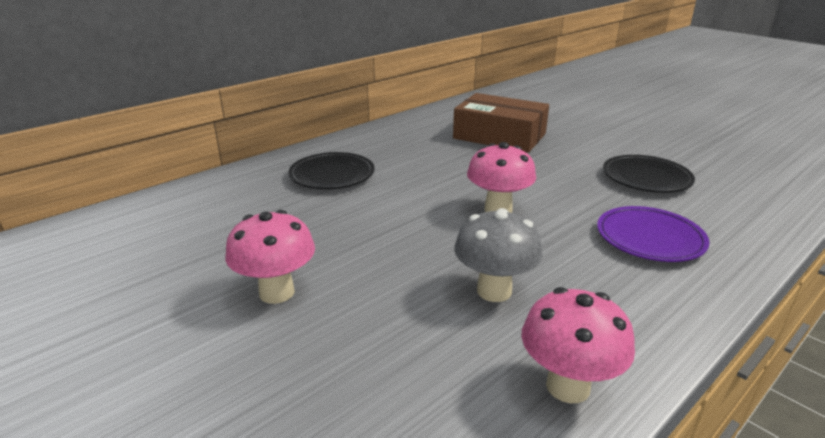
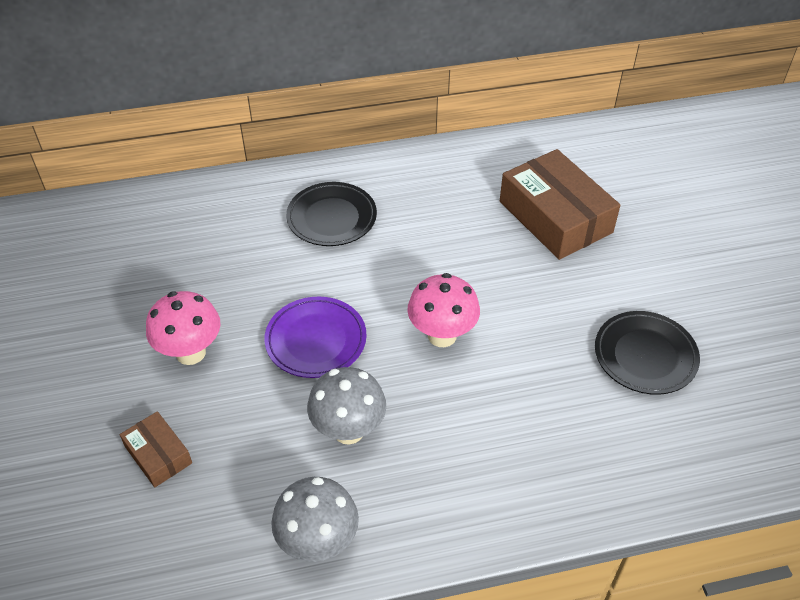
camera: 30 degrees right, 20 degrees up
(314, 388) = (158, 455): none -> brown box
(568, 386) = (318, 542): pink mushroom -> grey mushroom
(649, 238) = (546, 438): purple plate -> purple plate (316, 340)

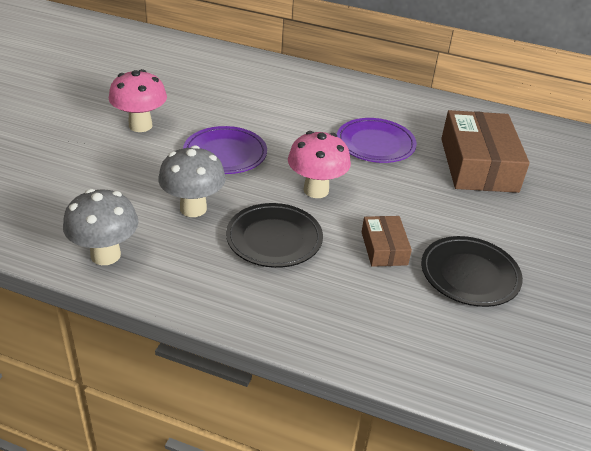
camera: 30 degrees right, 10 degrees down
(158, 455) = (64, 163): brown box -> brown box (384, 248)
(332, 218) = (306, 100): black plate -> black plate (274, 239)
(447, 242) = (375, 144): none -> purple plate

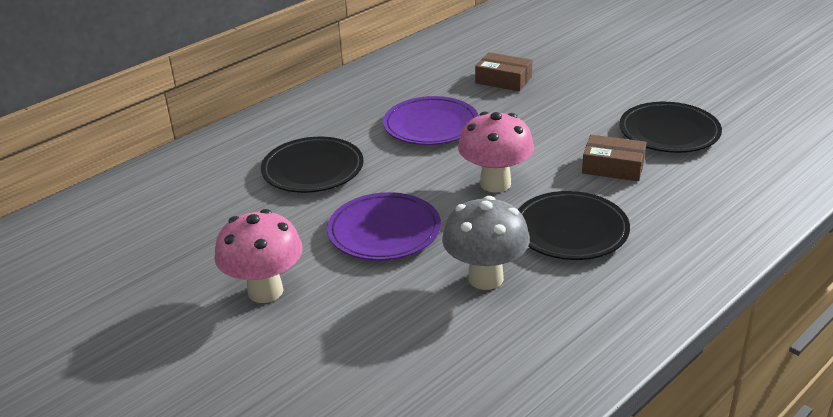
camera: 60 degrees left, 5 degrees down
(105, 255) = (548, 367): grey mushroom -> none
(281, 109) = (313, 170): none -> black plate
(478, 165) = (503, 80): brown box -> brown box, size x0.50

